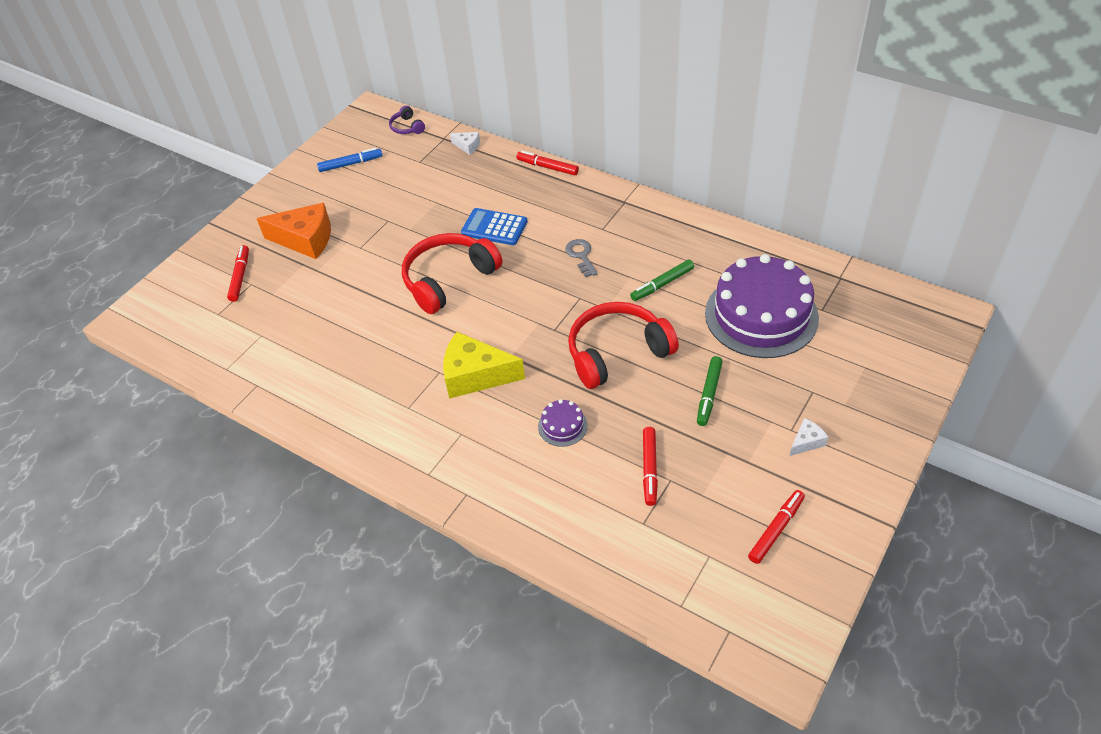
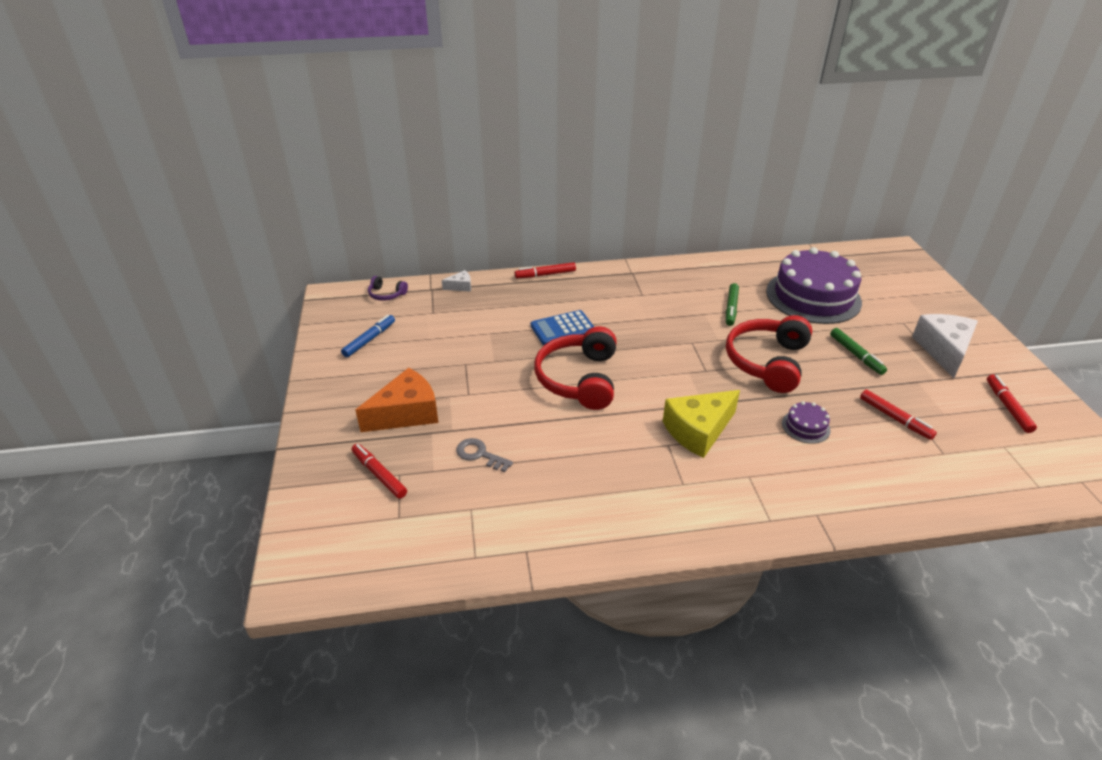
camera: 45 degrees left, 10 degrees down
(581, 256) = (653, 317): grey key -> grey key (480, 454)
(806, 442) = (943, 350): white cheese -> white cheese, size x2.14

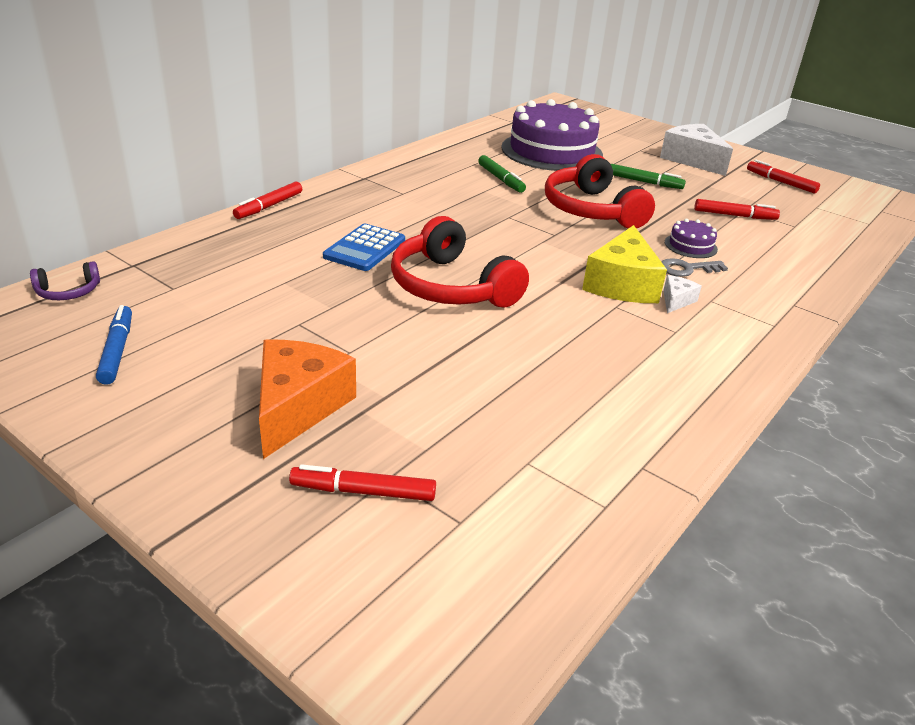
camera: 45 degrees left, 5 degrees down
(460, 286) = (173, 249): white cheese -> white cheese (676, 300)
(480, 454) = (455, 404): grey key -> grey key (687, 269)

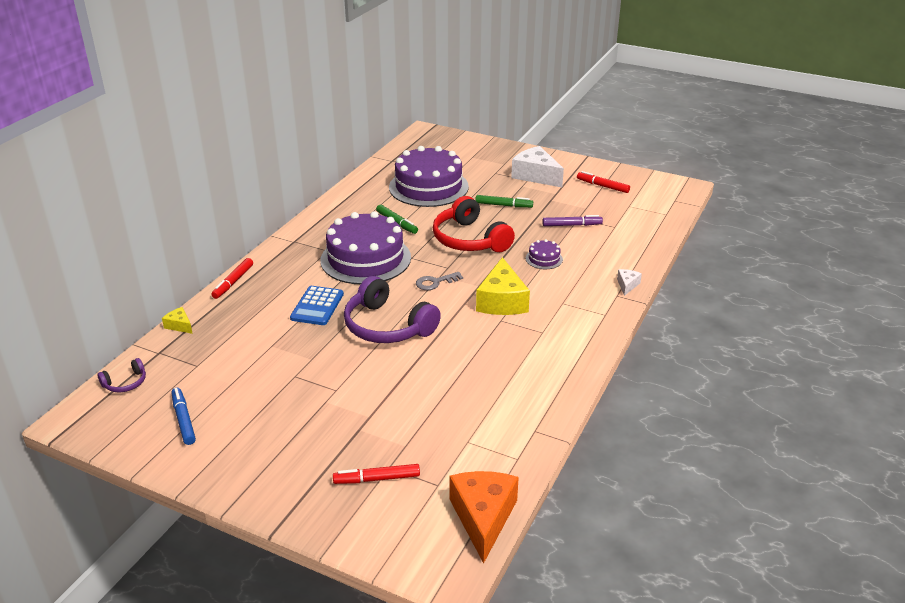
camera: 10 degrees left, 0 degrees up
(176, 240) = (179, 325): none -> yellow cheese
(298, 407) = (317, 435): orange cheese -> orange cheese (483, 518)
(448, 209) = (365, 259): none -> purple cake
(451, 286) = (387, 326): red headphones -> purple headphones
(676, 300) = (539, 307): white cheese -> white cheese (627, 285)
(687, 269) = (544, 280): grey key -> grey key (435, 282)
(734, 215) = (572, 225): red marker -> purple marker

